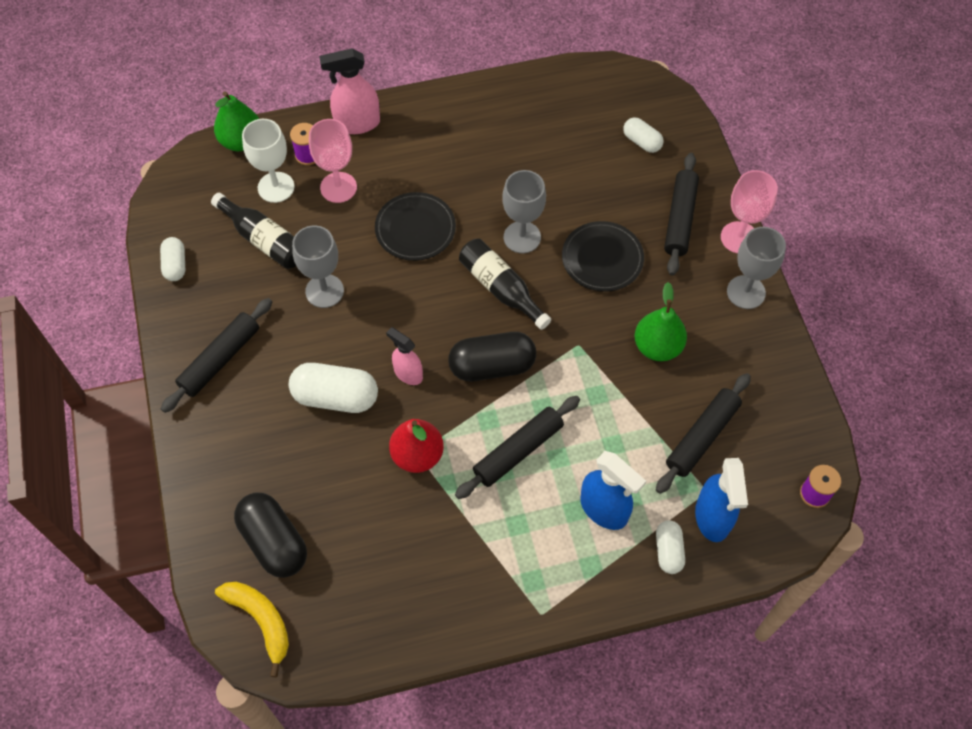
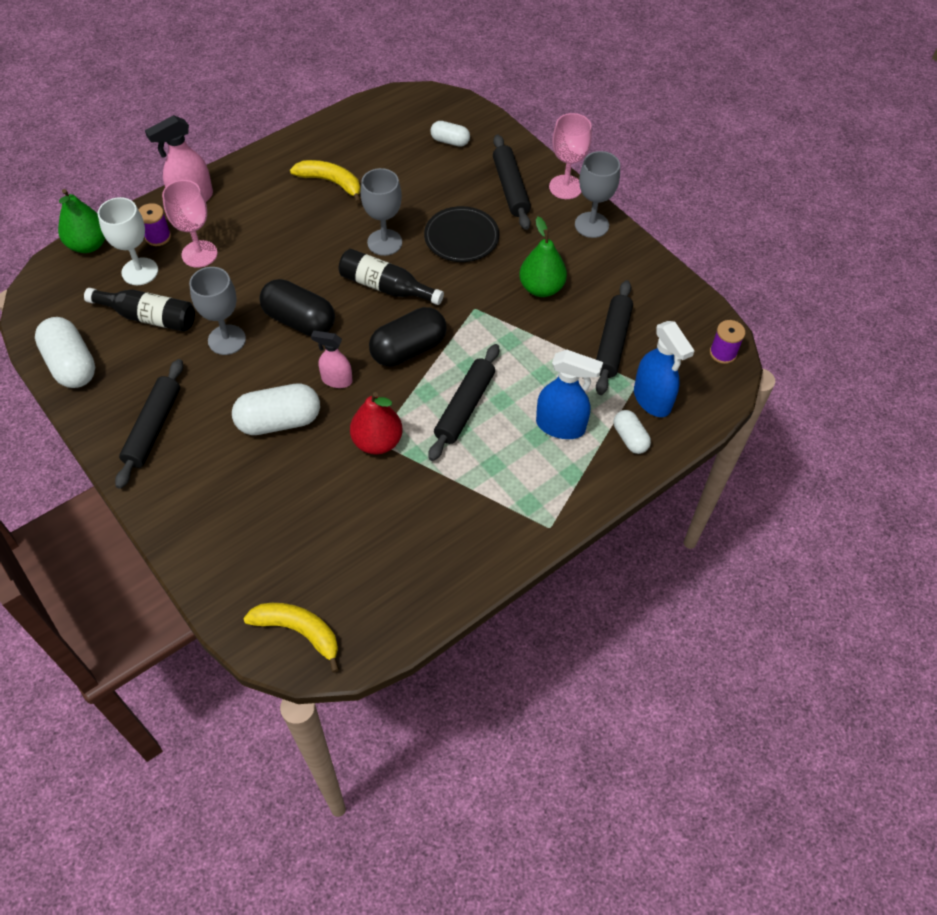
camera: 25 degrees left, 5 degrees down
(175, 265) = (71, 364): white capsule -> white capsule, size x1.75
(274, 542) = (279, 560): black capsule -> black capsule (299, 320)
(415, 229) = (286, 265): black plate -> none
(499, 150) = (331, 182): none -> yellow banana

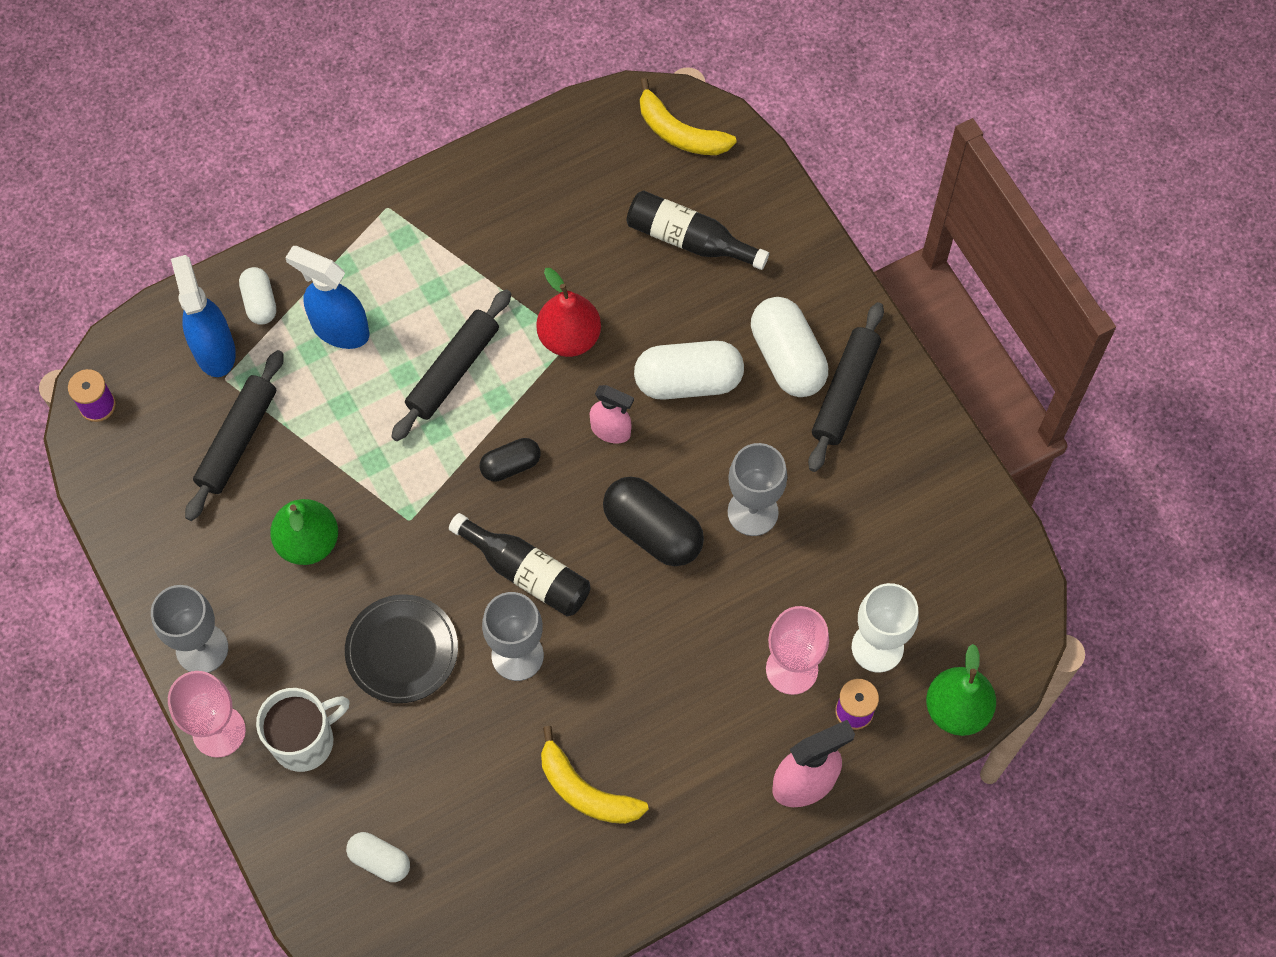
camera: 170 degrees left, 10 degrees up
(71, 364) = (958, 499): white capsule -> white capsule (787, 358)
(149, 317) = (860, 564): black bottle -> black bottle (689, 239)
(408, 349) = (510, 465): black capsule -> black capsule, size x0.57
(510, 188) = (305, 740): black rolling pin -> white mug

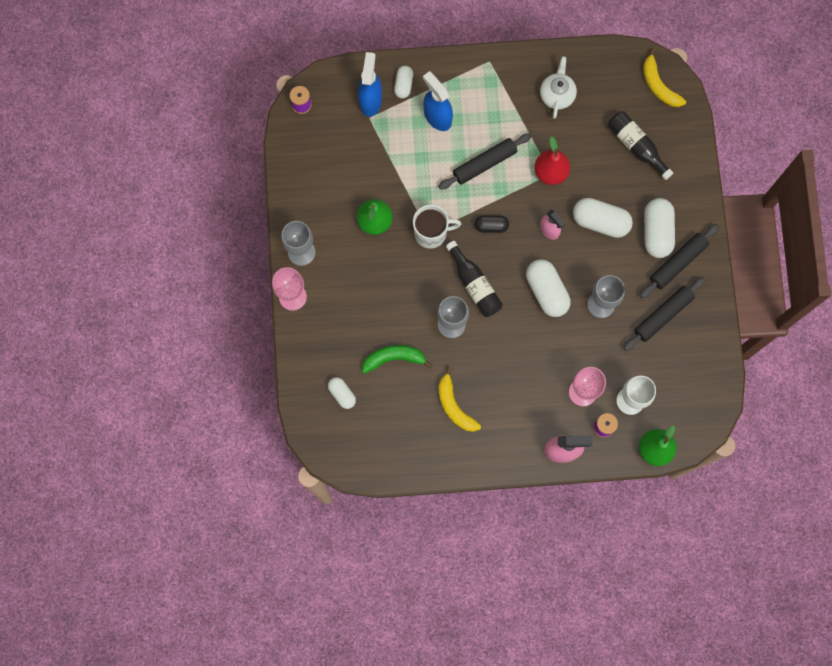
camera: 25 degrees right, 10 degrees up
(237, 440) = (362, 153): black rolling pin -> black rolling pin (663, 315)
(305, 740) = (331, 320): white mug -> white mug (431, 233)
(402, 650) = (396, 296): black plate -> none
(444, 758) = (394, 358): none -> green banana
(522, 213) = (557, 95): none -> white teapot
(653, 531) = (546, 291): black capsule -> white capsule

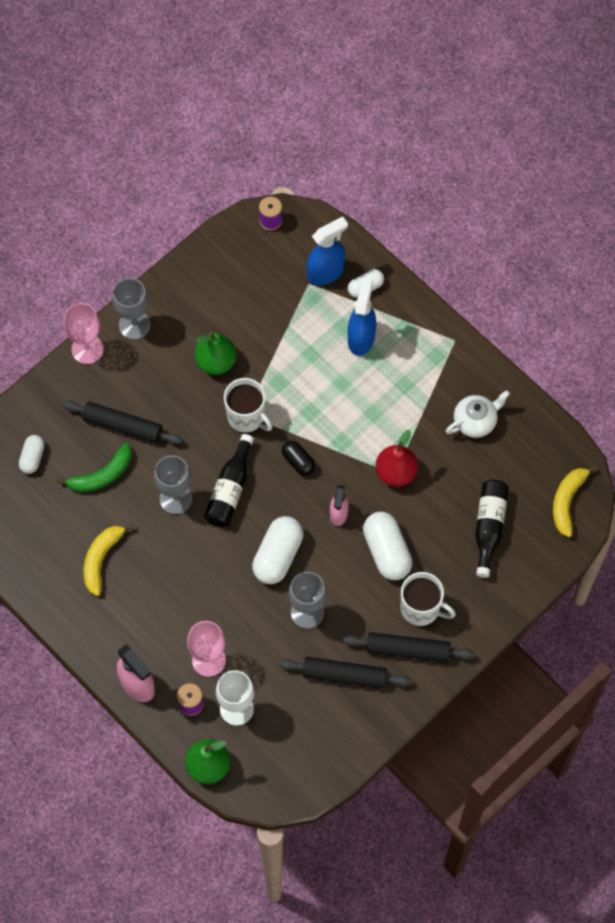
camera: 50 degrees right, 10 degrees down
(394, 358) = (102, 475): green banana -> green banana turned 105 degrees clockwise
(484, 164) = (352, 411): black rolling pin -> black rolling pin (123, 426)
(656, 232) = (421, 608): white capsule -> white mug

